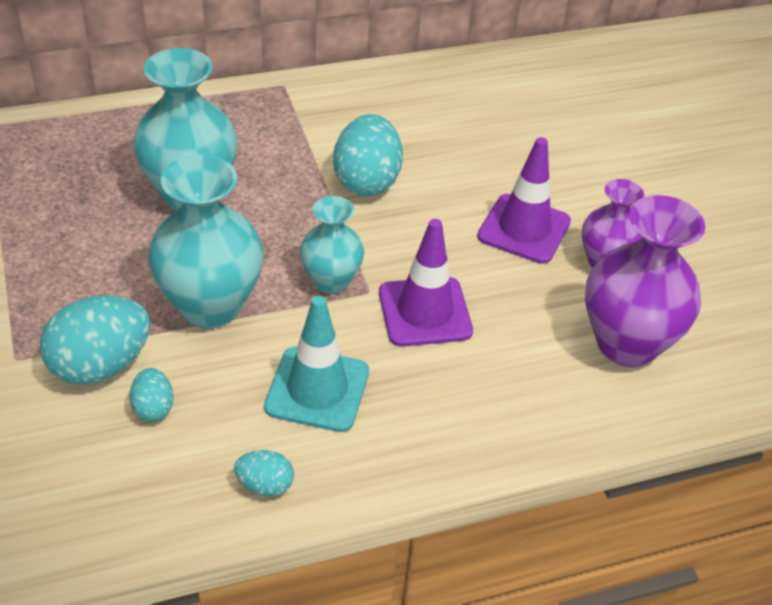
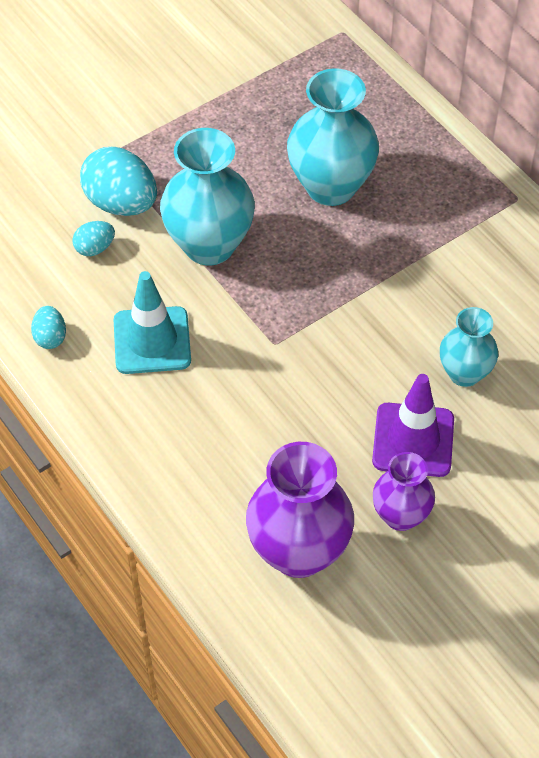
camera: 75 degrees right, 10 degrees up
(331, 281) = (274, 314): turquoise vase -> turquoise vase (464, 373)
(367, 181) = (415, 302): turquoise egg -> none
(425, 312) = (268, 389): purple traffic cone -> none

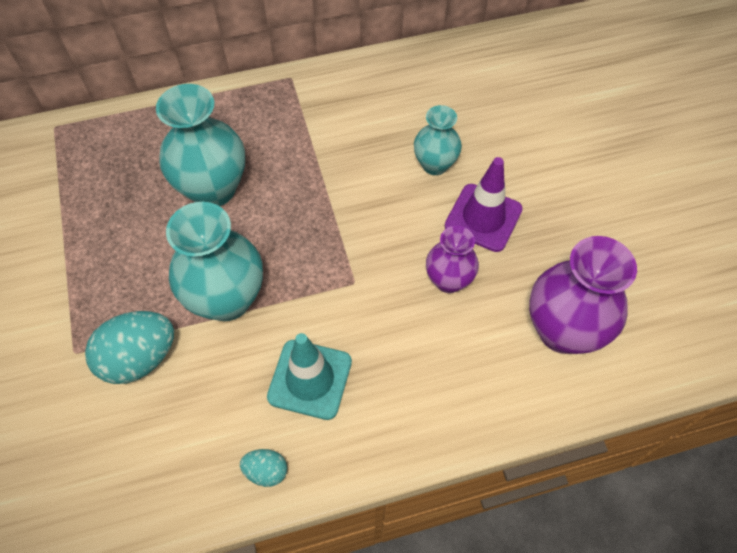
camera: 70 degrees left, 5 degrees up
(95, 248) = (180, 398): turquoise egg -> none
(400, 516) = (548, 249): purple vase -> purple vase (448, 280)

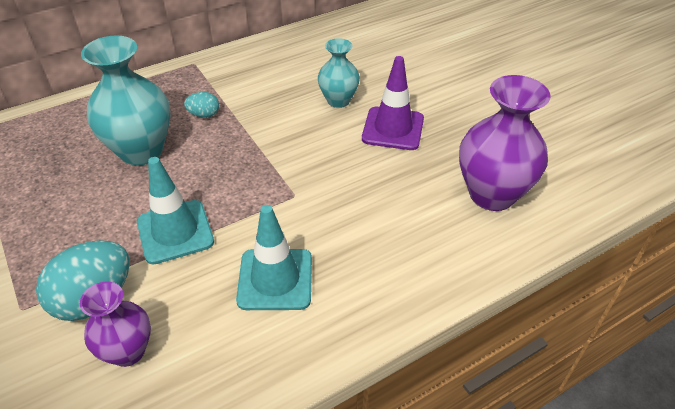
camera: 15 degrees left, 15 degrees down
(227, 299) = (175, 232): turquoise vase -> turquoise traffic cone
(266, 471) = (253, 369): turquoise egg -> turquoise egg (204, 115)
(448, 280) = (379, 178): purple vase -> purple vase (128, 351)

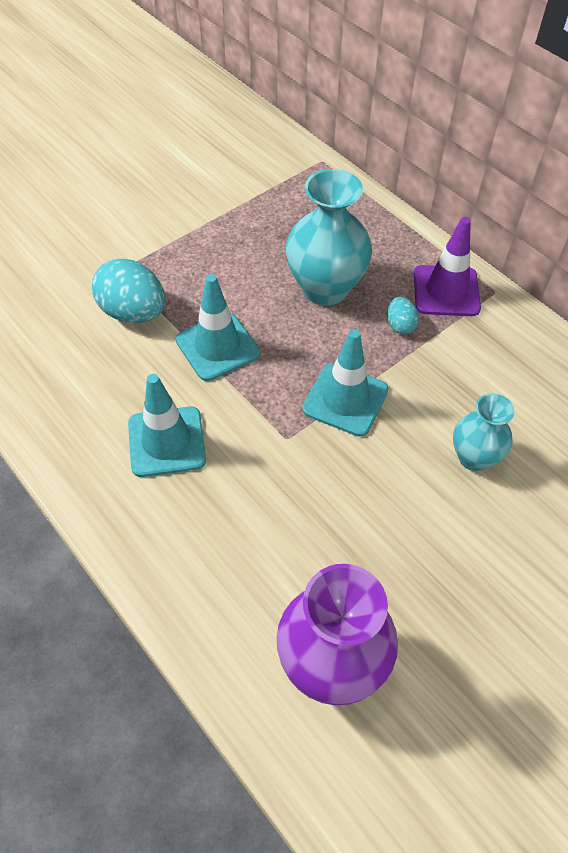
camera: 80 degrees right, 10 degrees up
(128, 351) = (82, 351): purple vase -> none
(267, 156) = (345, 399): none -> turquoise traffic cone
(393, 129) = (434, 530): purple traffic cone -> purple traffic cone (446, 291)

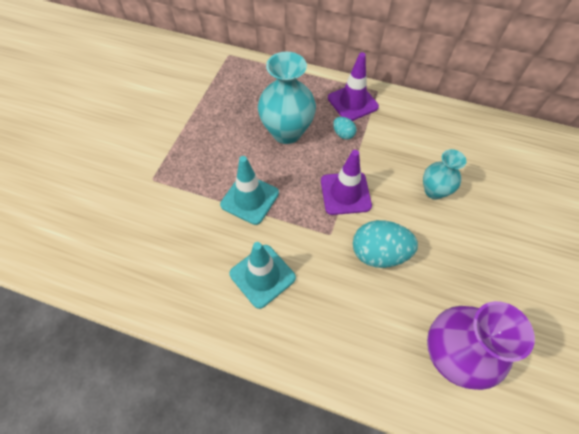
camera: 30 degrees left, 5 degrees up
(133, 312) = (181, 203): turquoise egg -> turquoise egg (379, 253)
(345, 399) = (345, 193): turquoise traffic cone -> purple traffic cone

